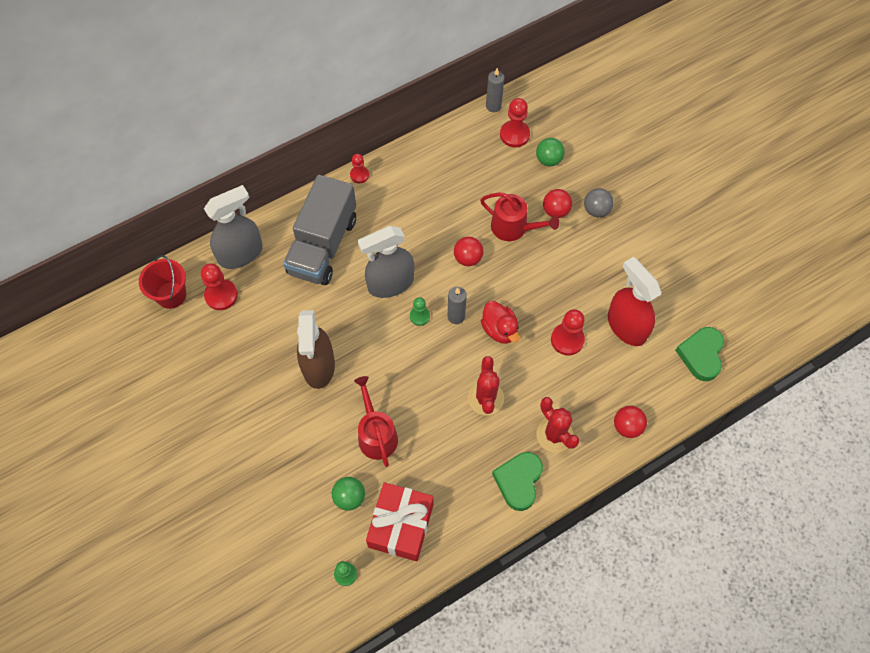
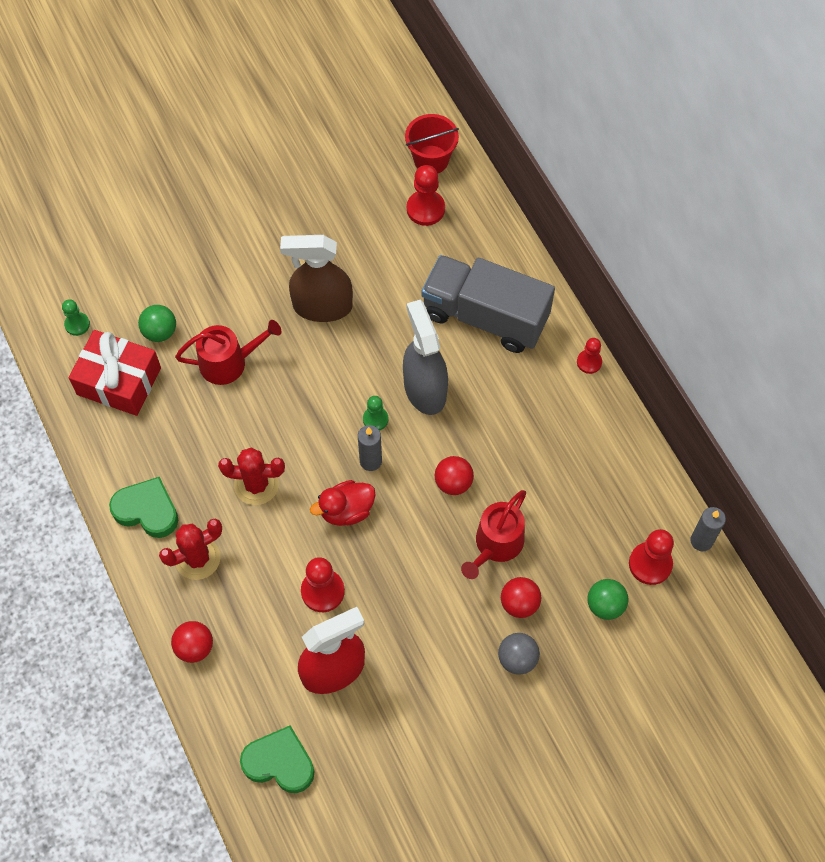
camera: 95 degrees right, 0 degrees up
(241, 253) = (480, 229): grey spray bottle -> none

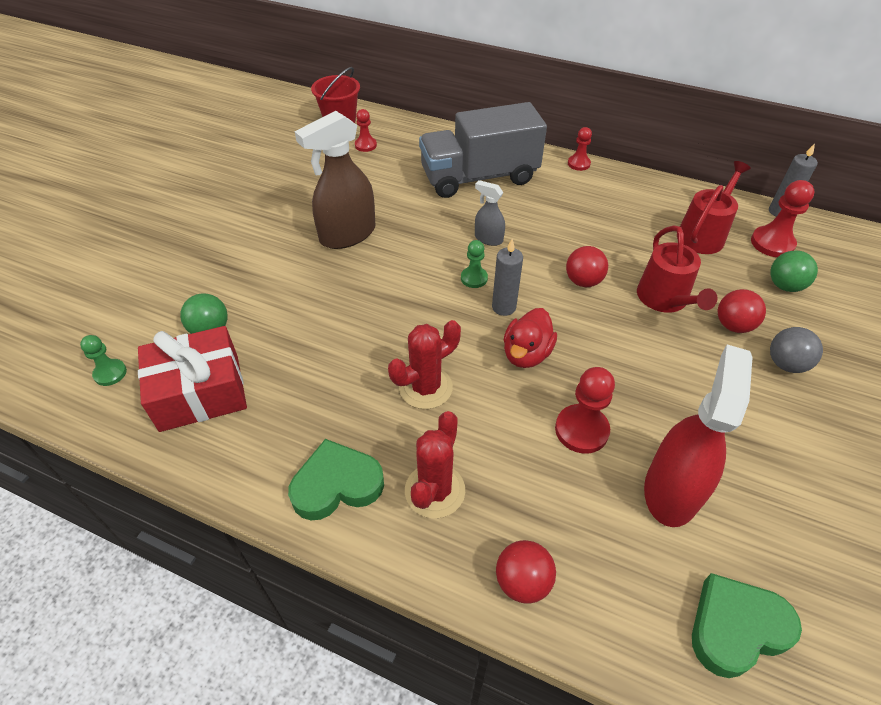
camera: 40 degrees left, 15 degrees down
(228, 362) = (302, 314): red watering can -> red watering can (703, 235)
(424, 389) = (488, 239): grey spray bottle -> grey spray bottle, size x0.50
(425, 209) = (365, 145): red pawn -> red pawn, size x0.62

